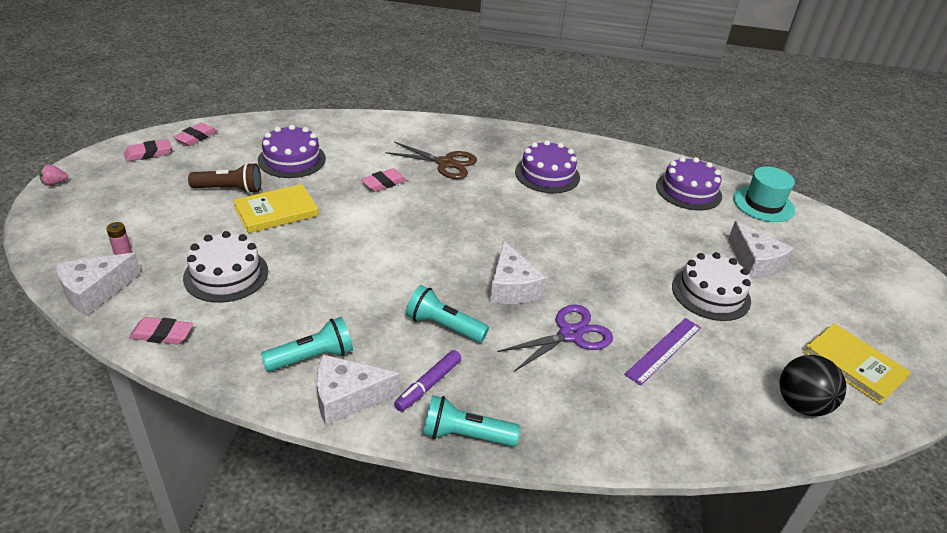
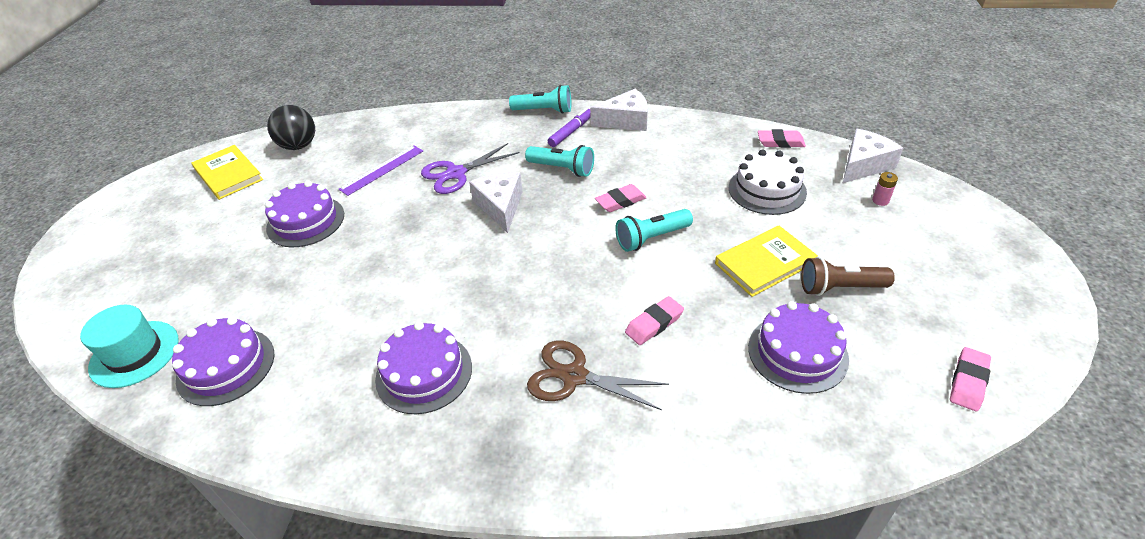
camera: 175 degrees left, 5 degrees up
(55, 183) = (1047, 270): pink strawberry -> none
(148, 154) = (998, 336): pink eraser -> pink eraser (620, 201)
(312, 357) = (660, 139): turquoise flashlight -> turquoise flashlight (651, 238)
(710, 293) = (305, 221): white cake -> purple cake
(754, 262) = (229, 261): white cheese -> none

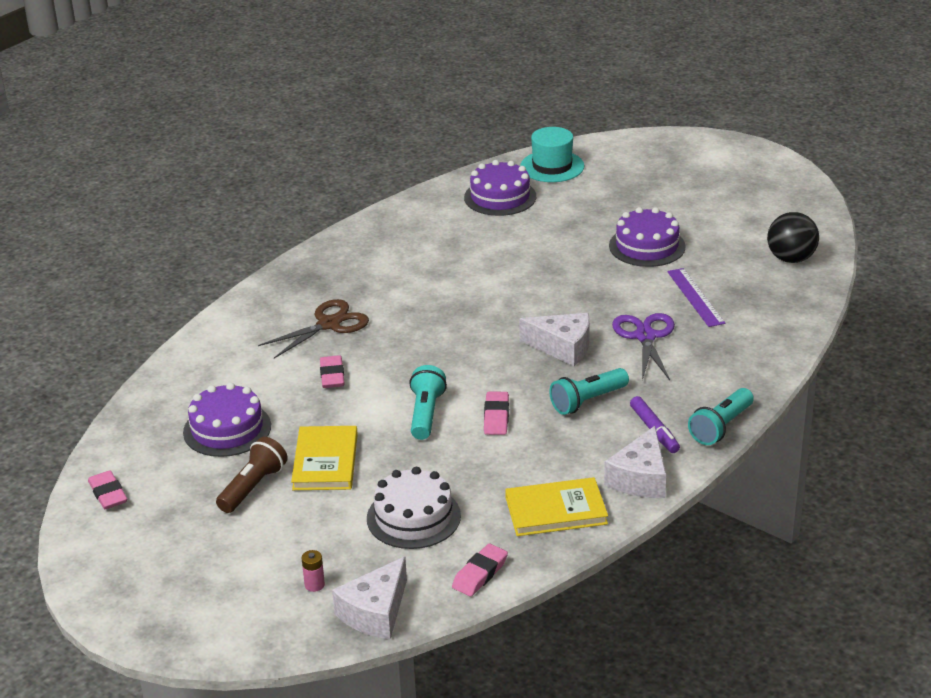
camera: 120 degrees right, 10 degrees down
(228, 174) = (769, 217): yellow book -> yellow book (556, 510)
(424, 373) = (404, 267): purple cake -> none
(864, 165) = (375, 612): white cheese -> white cheese turned 45 degrees clockwise

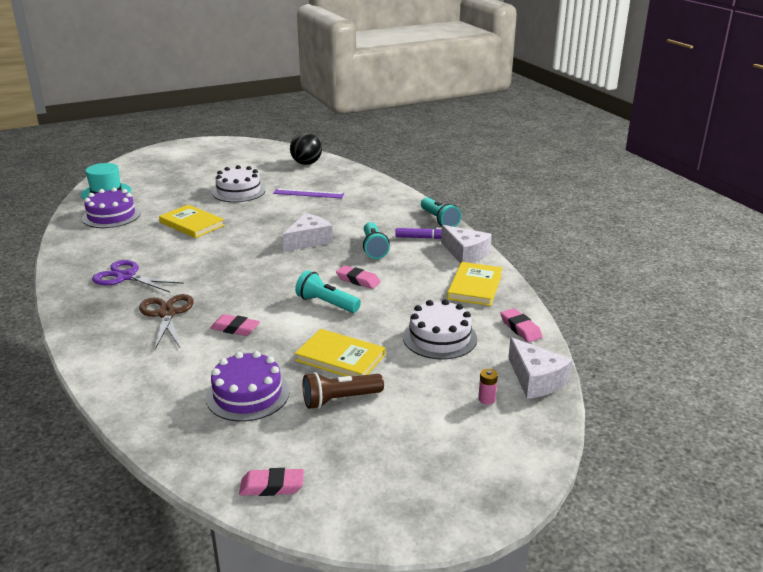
camera: 65 degrees left, 5 degrees down
(253, 487) = (340, 399): brown flashlight -> brown flashlight turned 75 degrees counterclockwise
(529, 253) = (192, 224): none -> yellow book
(645, 337) = (329, 216): purple scissors -> purple scissors (126, 277)
(647, 246) = (238, 191): purple cake -> white cake

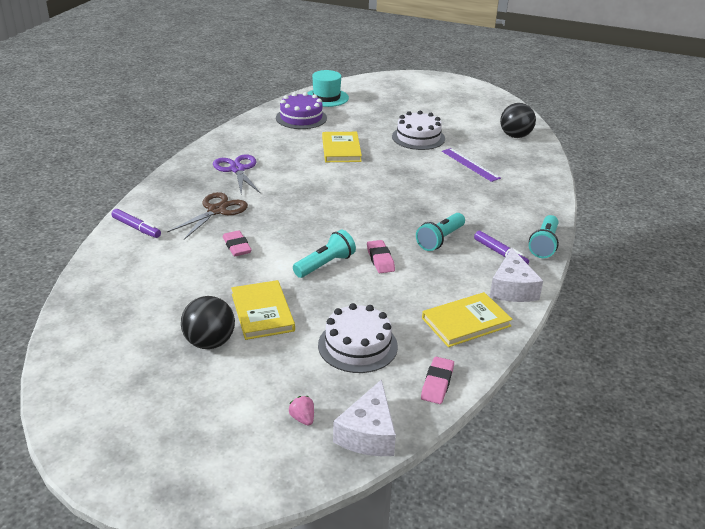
camera: 45 degrees right, 5 degrees up
(114, 364) = (136, 228): none -> purple marker
(247, 394) = (166, 298): purple cake -> none
(272, 486) = (78, 369): pink eraser -> none
(309, 241) = (400, 206): white cheese -> none
(326, 303) = (325, 265): turquoise flashlight -> turquoise flashlight turned 60 degrees clockwise
(340, 399) = (209, 342): brown flashlight -> black ball
(486, 399) = (302, 418): pink battery -> pink strawberry

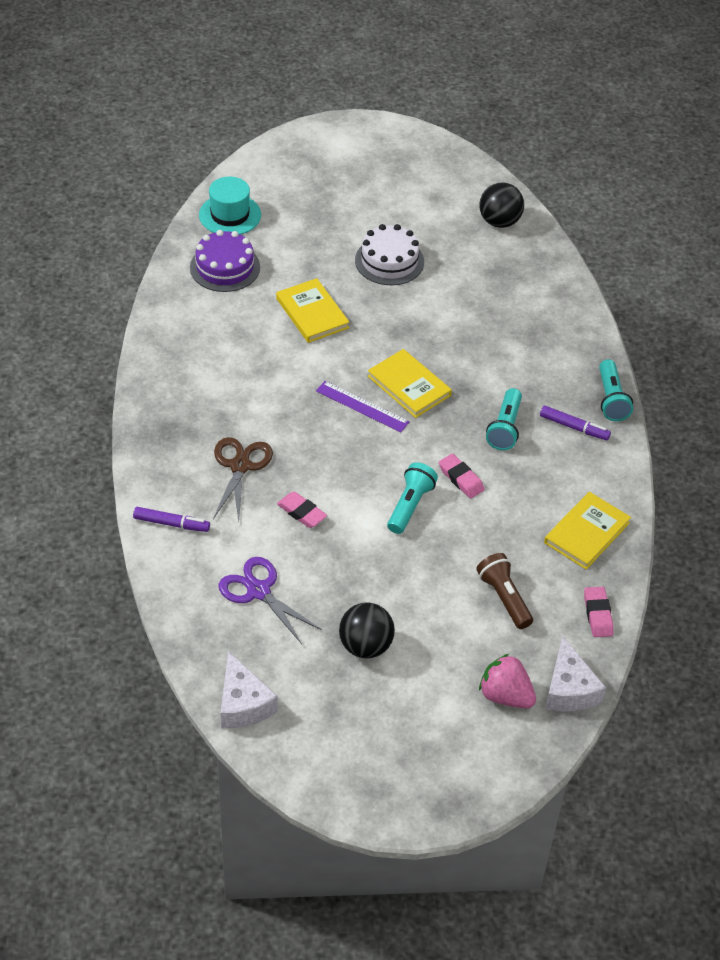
camera: 25 degrees left, 15 degrees up
(237, 169) = (214, 390): purple scissors -> purple scissors (258, 591)
(262, 312) = (389, 591): yellow book -> yellow book (409, 386)
(302, 418) = (505, 695): pink strawberry -> pink strawberry, size x1.98
(357, 345) = (504, 598): white cake -> brown flashlight
(470, 164) = (474, 292): purple ruler -> purple ruler (362, 406)
(512, 288) = (608, 473): white cheese -> white cheese (243, 703)

